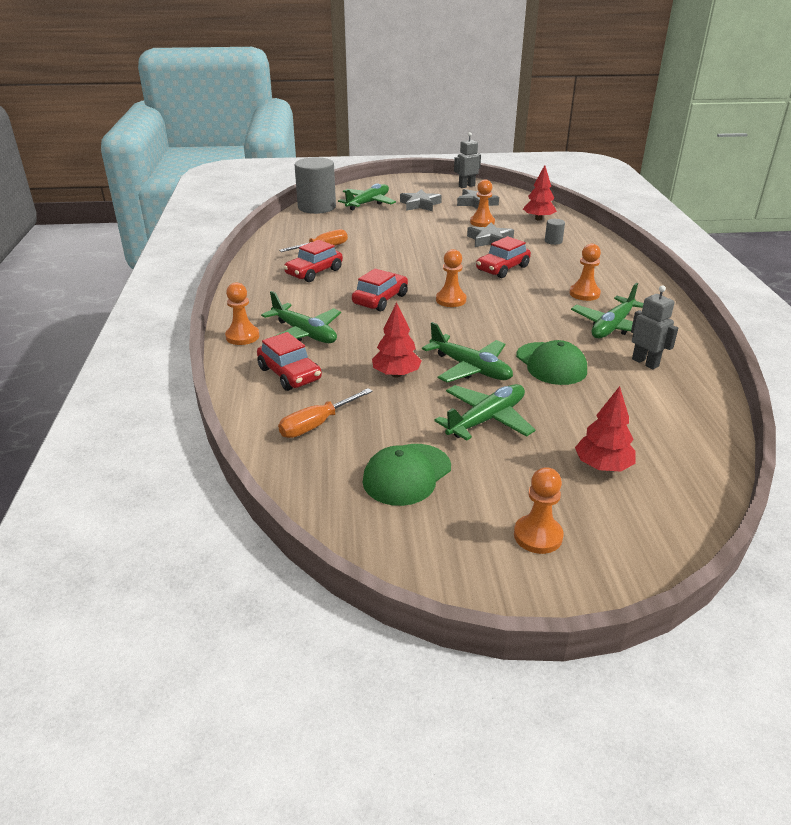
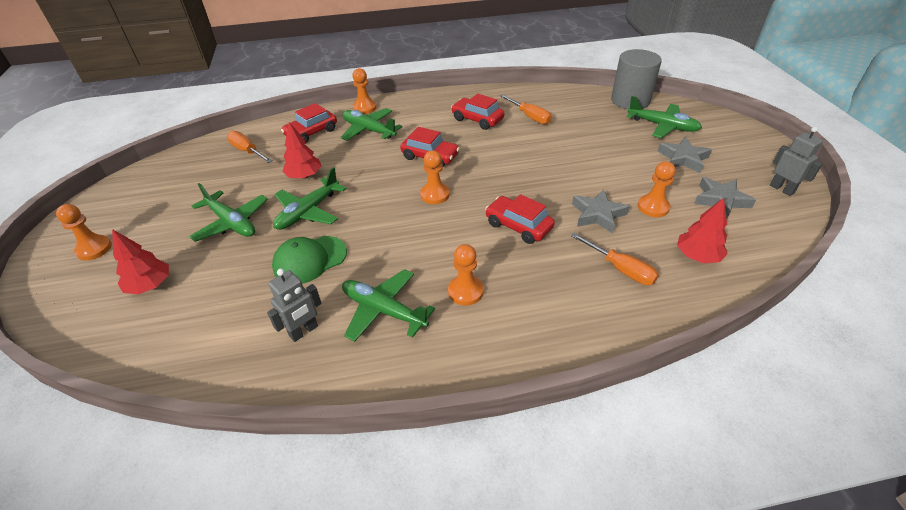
camera: 85 degrees right, 10 degrees up
(304, 333) = (369, 130): green plane -> green plane turned 90 degrees clockwise
(407, 474) = (181, 191): green cap -> none
(553, 241) = (620, 269): grey cylinder -> orange screwdriver

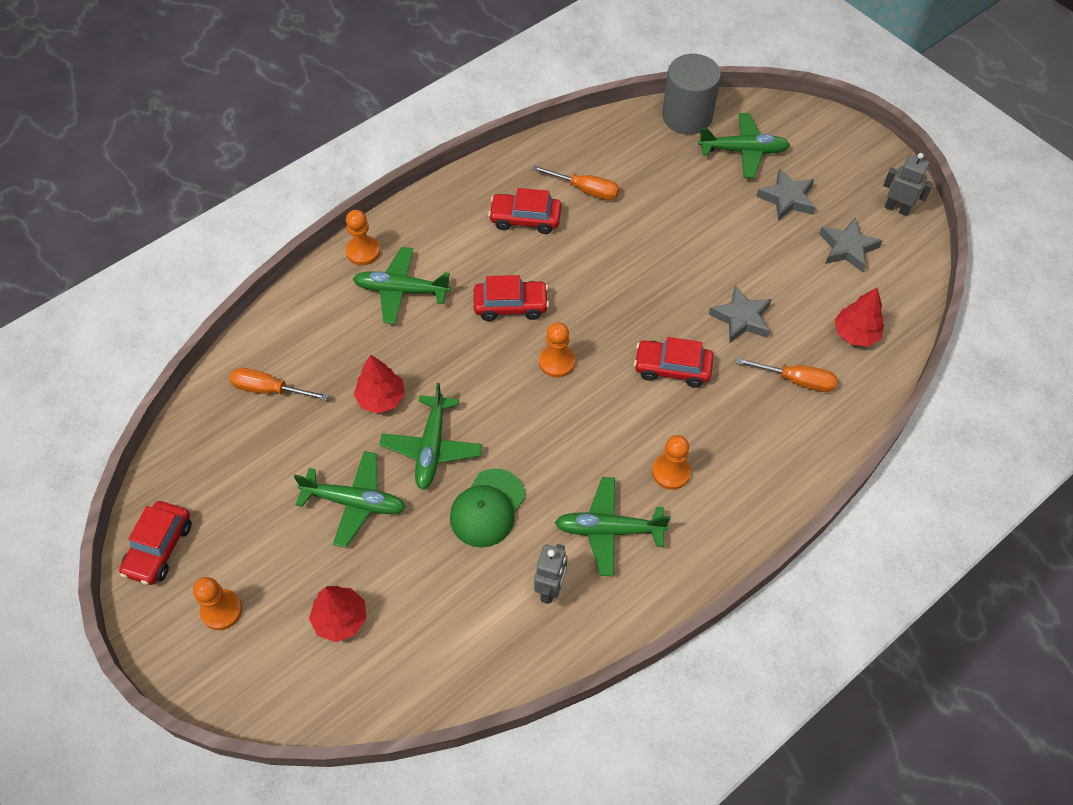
camera: 30 degrees left, 15 degrees up
(311, 133) = (328, 324): red car -> red car (159, 548)
(653, 207) = (789, 285): orange pawn -> none

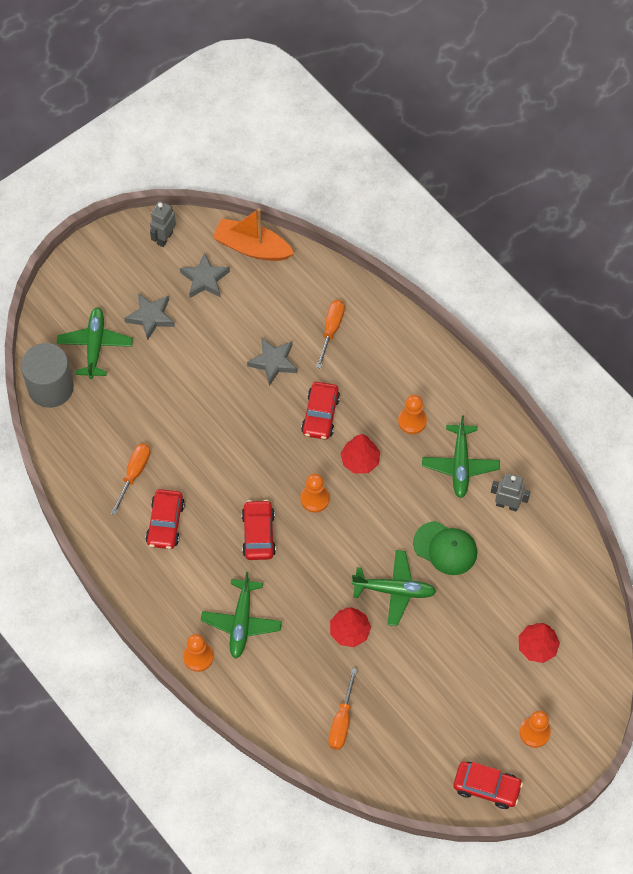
camera: 90 degrees left, 5 degrees up
(355, 502) = (443, 644): green plane -> none
(855, 334) = (289, 284): red tree -> red tree (360, 460)
(902, 295) = (252, 247): none -> orange boat

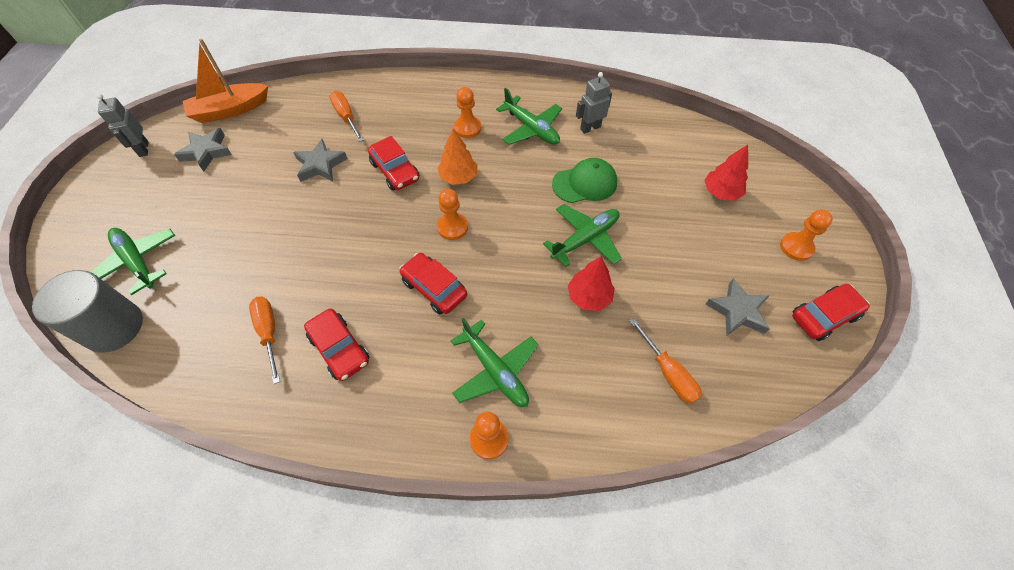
camera: 45 degrees left, 5 degrees down
(151, 317) = (178, 206): grey star -> grey star (737, 311)
(360, 460) = (458, 177): red tree -> orange tree

